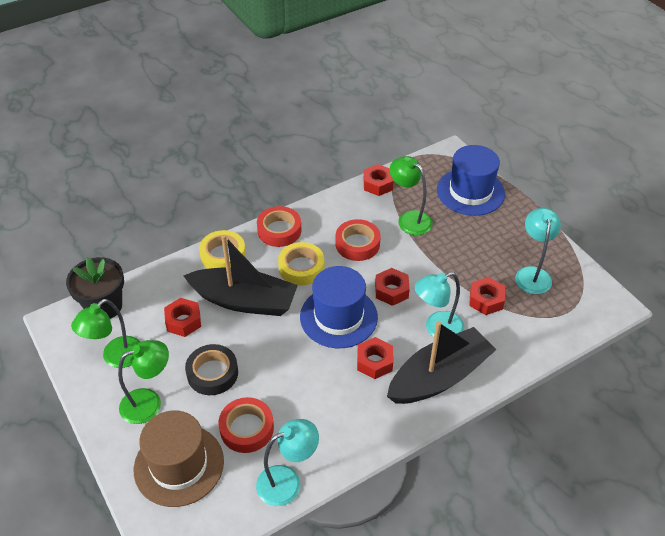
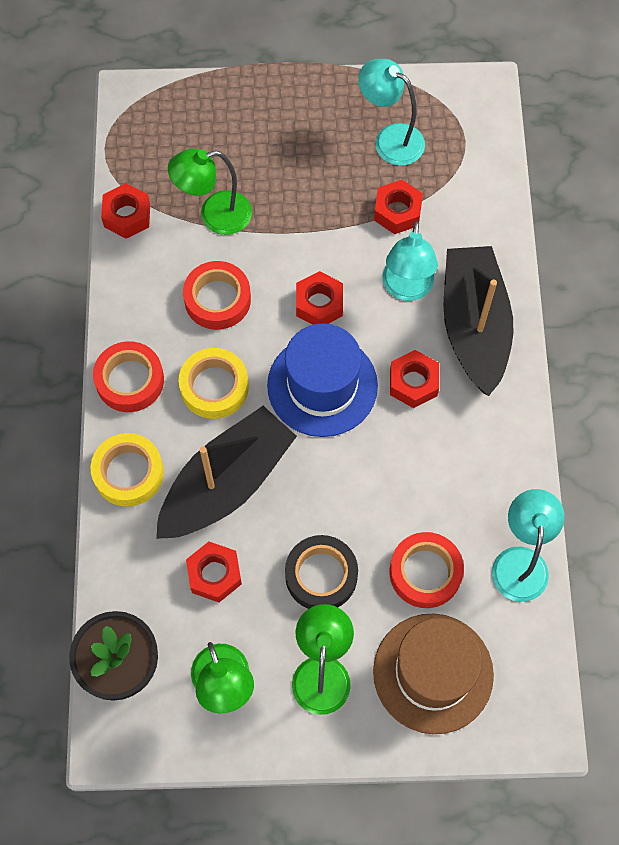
camera: 60 degrees left, 20 degrees up
(470, 192) = (216, 119): blue hat -> none

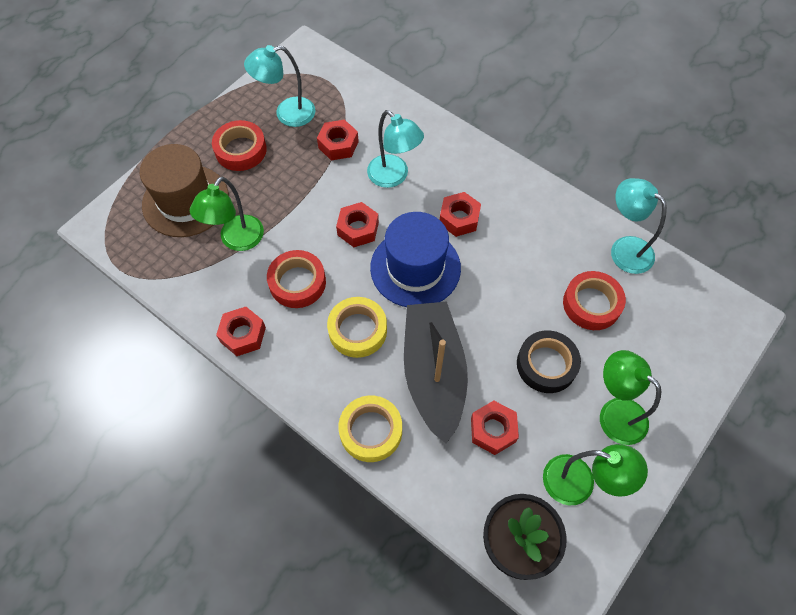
camera: 50 degrees left, 5 degrees down
(127, 216) = (181, 291): red nut -> red nut (243, 335)
(130, 380) = (303, 379): red tape -> red tape (241, 150)
(433, 673) = (663, 349): brown hat -> brown hat (185, 201)
(474, 326) = (451, 162): black boat -> none

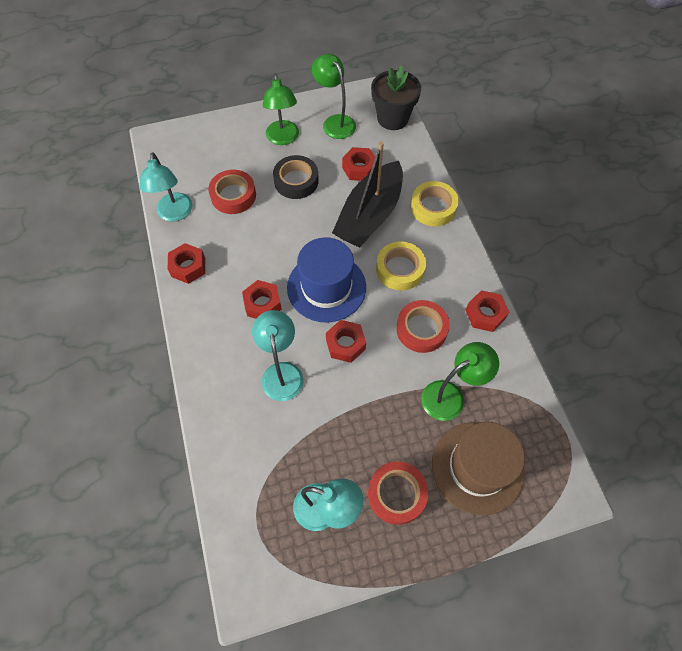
camera: 145 degrees left, 0 degrees up
(338, 145) = (303, 438): red nut -> red nut (188, 267)

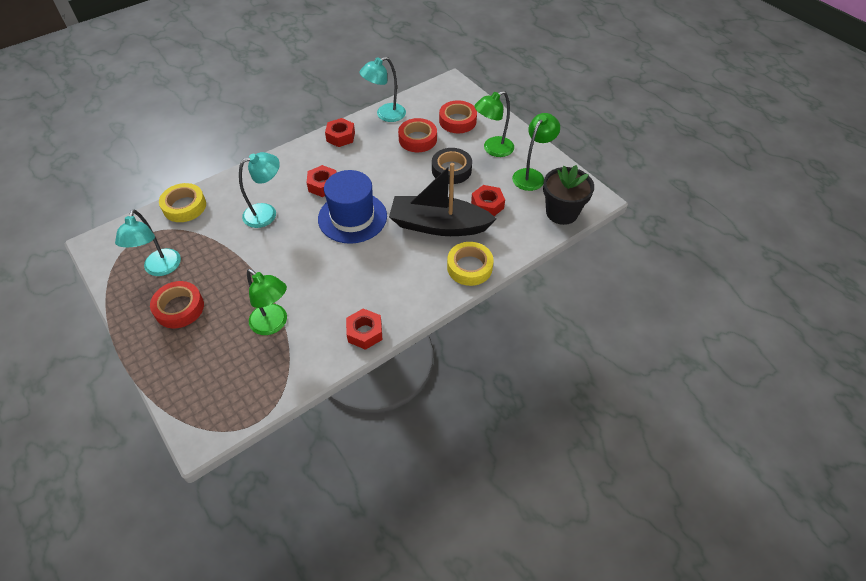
camera: 70 degrees right, 10 degrees down
(345, 344) = (303, 243): red nut -> none
(400, 269) = (389, 260): yellow tape -> yellow tape (184, 206)
(421, 329) = (333, 289): red tape -> red tape (457, 121)
(477, 467) = (211, 358): brown hat -> none

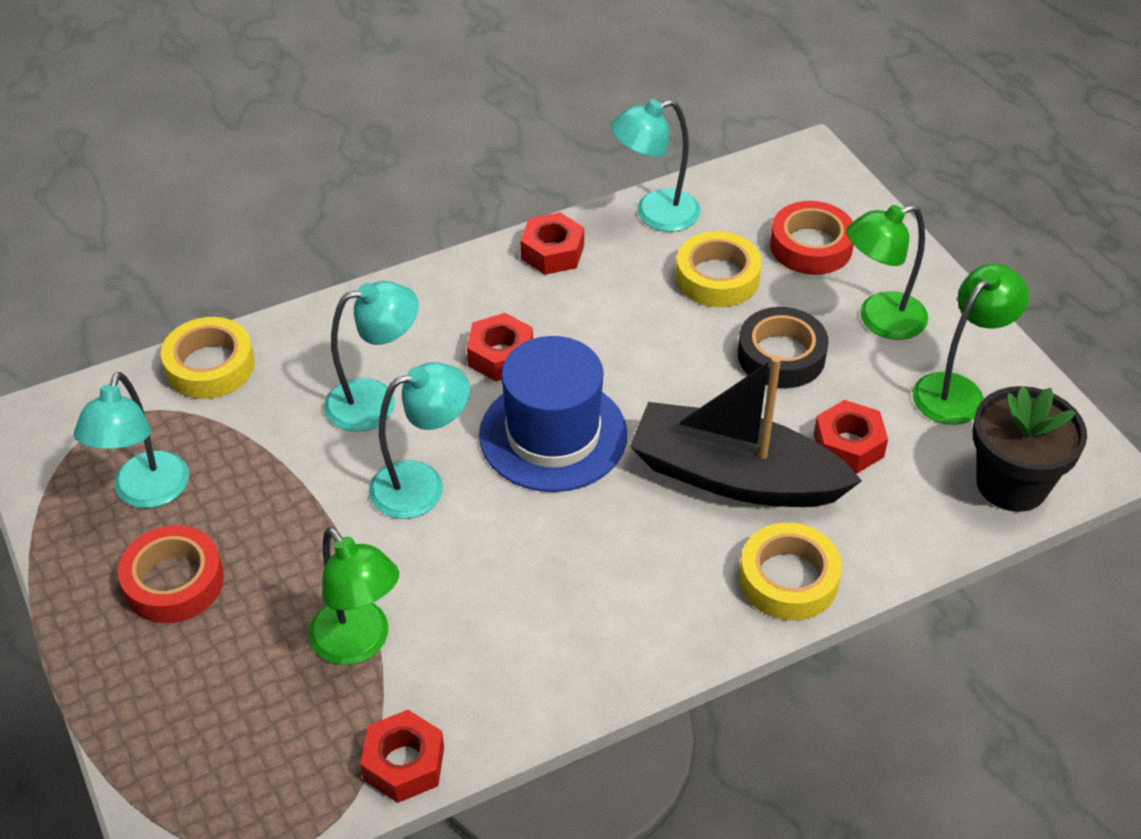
camera: 10 degrees right, 5 degrees down
(294, 248) = (422, 485): none -> turquoise lamp
(365, 332) = (545, 690): red nut -> red nut (404, 764)
(417, 139) = (717, 277): red tape -> yellow tape

